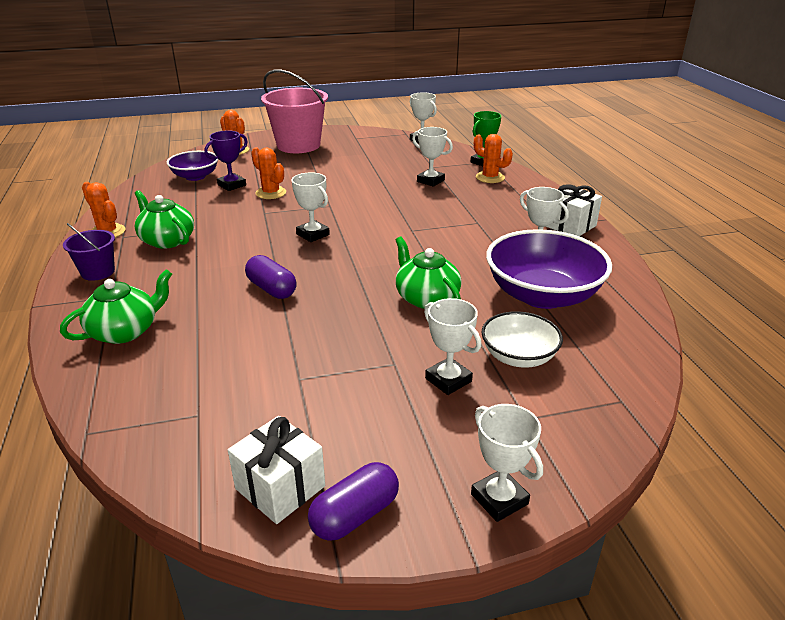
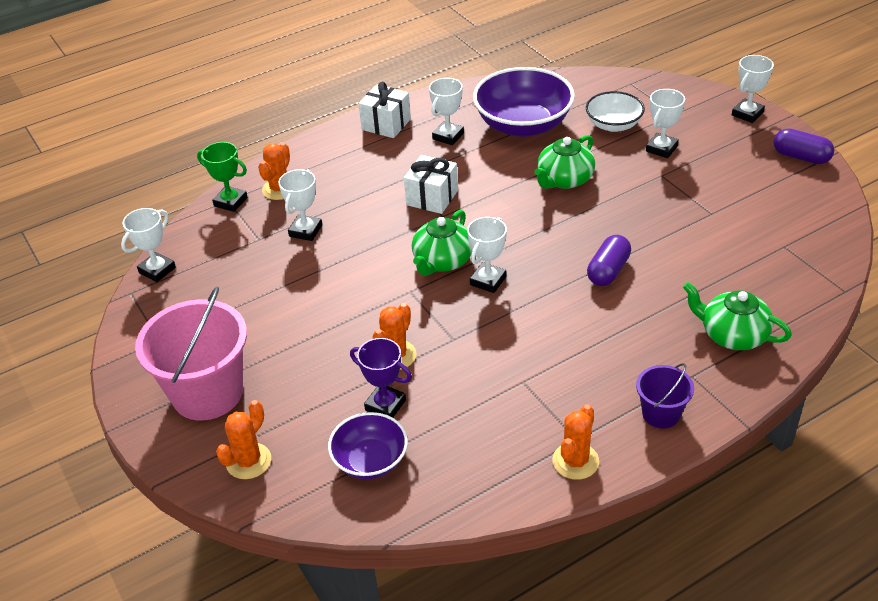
camera: 105 degrees left, 10 degrees up
(167, 240) = (563, 393): green teapot -> green teapot (442, 261)
(280, 487) = (808, 188): white gift -> white gift (432, 198)

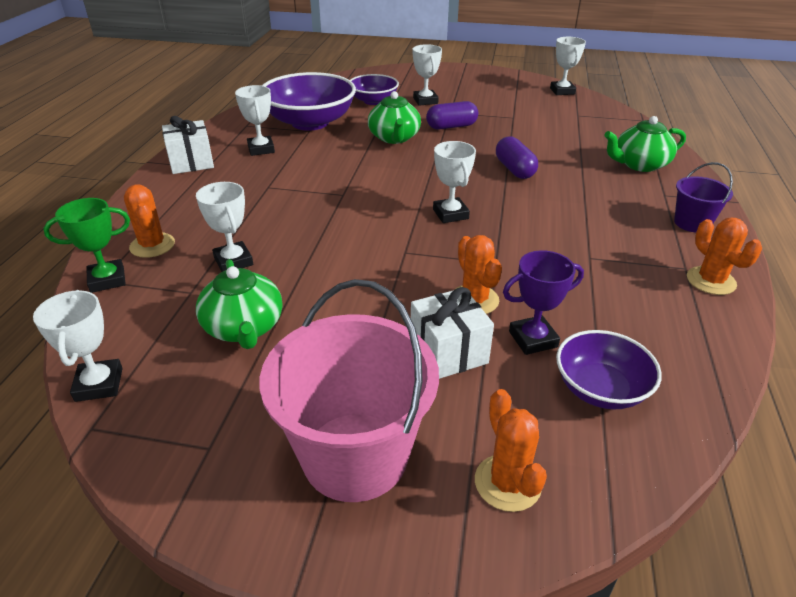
camera: 50 degrees left, 5 degrees down
(432, 198) = (314, 188): white gift -> white gift (448, 352)
(442, 261) = (394, 220): green teapot -> green teapot (244, 328)
(613, 125) = (373, 101): white bowl -> purple bowl
(747, 114) = (442, 70): white trophy -> white trophy (562, 91)
(801, 157) = (506, 77): purple capsule -> purple capsule (451, 126)

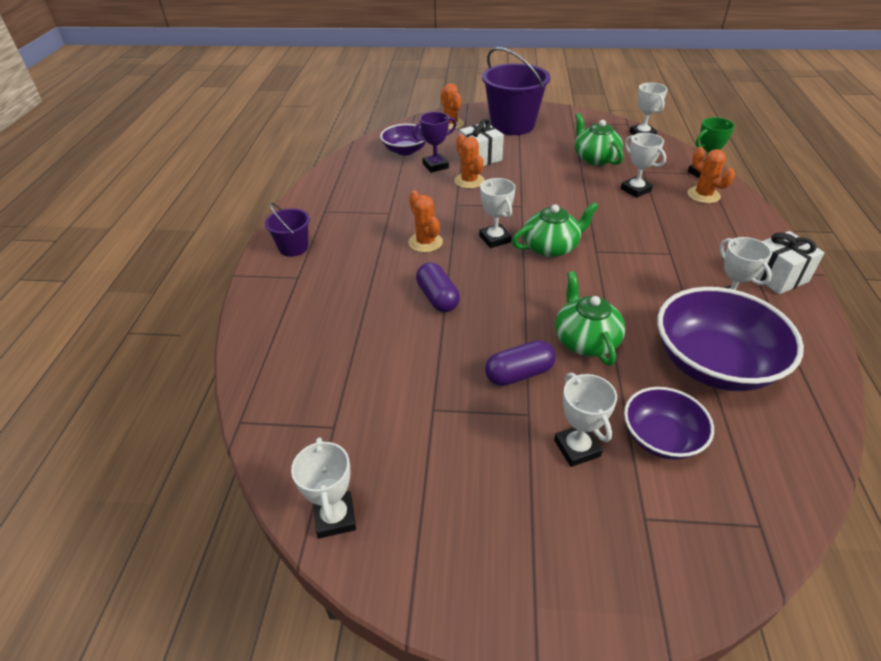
camera: 175 degrees right, 5 degrees up
(355, 456) = (512, 125): pink bucket -> purple bucket
(639, 164) = (298, 318): green teapot -> green teapot (551, 247)
(711, 281) = (313, 204): orange cactus -> orange cactus (425, 242)

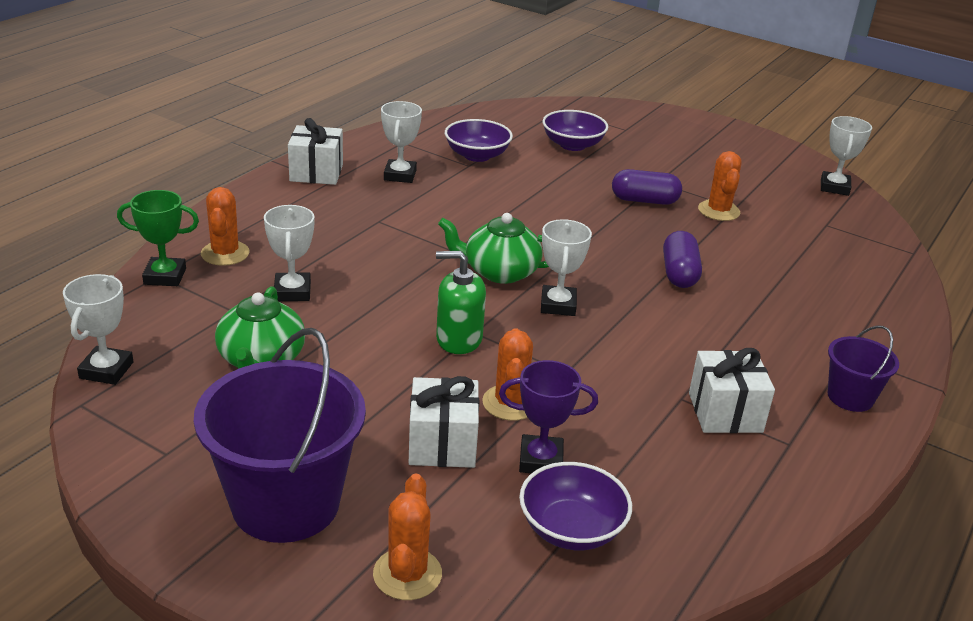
camera: 155 degrees left, 10 degrees down
(363, 214) = (725, 412): none -> white gift
(425, 242) = (653, 334): orange cactus -> orange cactus (718, 211)
(525, 199) = (459, 339): none -> green soap dispenser
(577, 448) = (638, 159): white trophy -> none
(585, 340) = (562, 198): green teapot -> none
(713, 364) = (477, 155): purple bowl -> purple bowl, size x0.58

